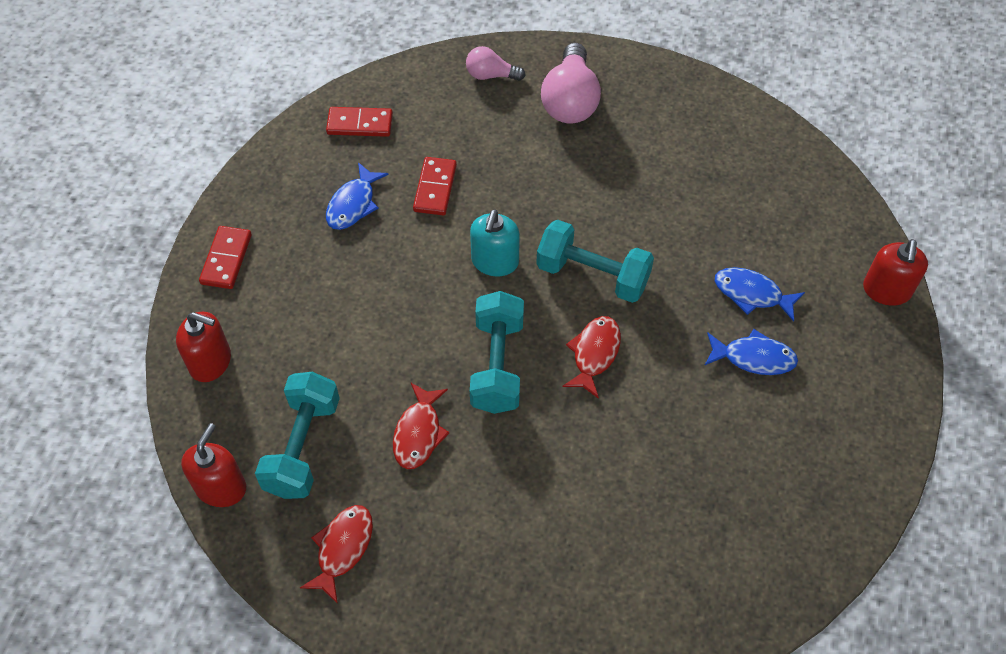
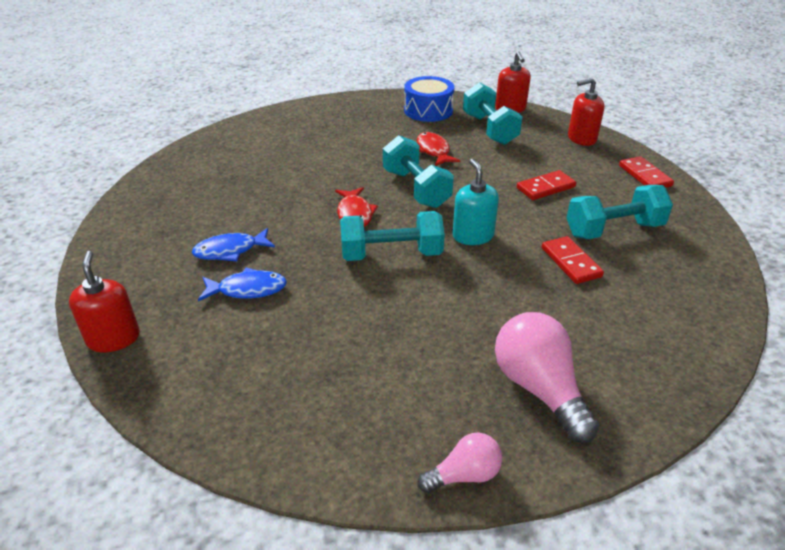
camera: 150 degrees right, 20 degrees down
(342, 548) = (428, 110): red fish -> blue drum
(353, 204) = (614, 230): blue fish -> turquoise dumbbell
(360, 124) = (690, 282): red domino -> red domino (545, 188)
(491, 75) = (644, 379): pink light bulb -> pink light bulb (464, 475)

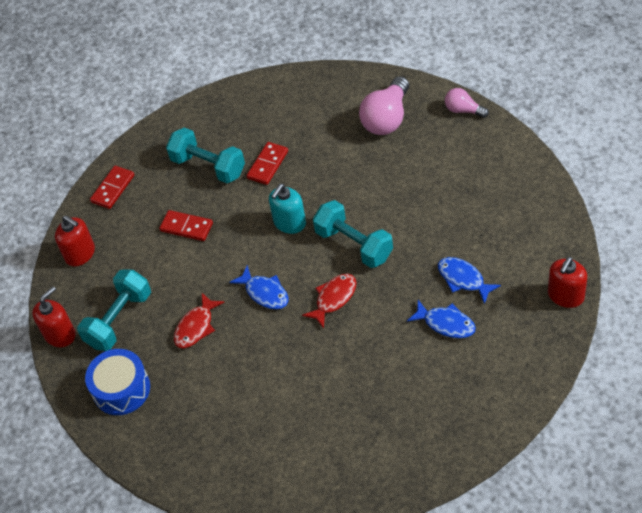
camera: 125 degrees left, 15 degrees up
(416, 188) = (265, 293): turquoise dumbbell -> blue fish

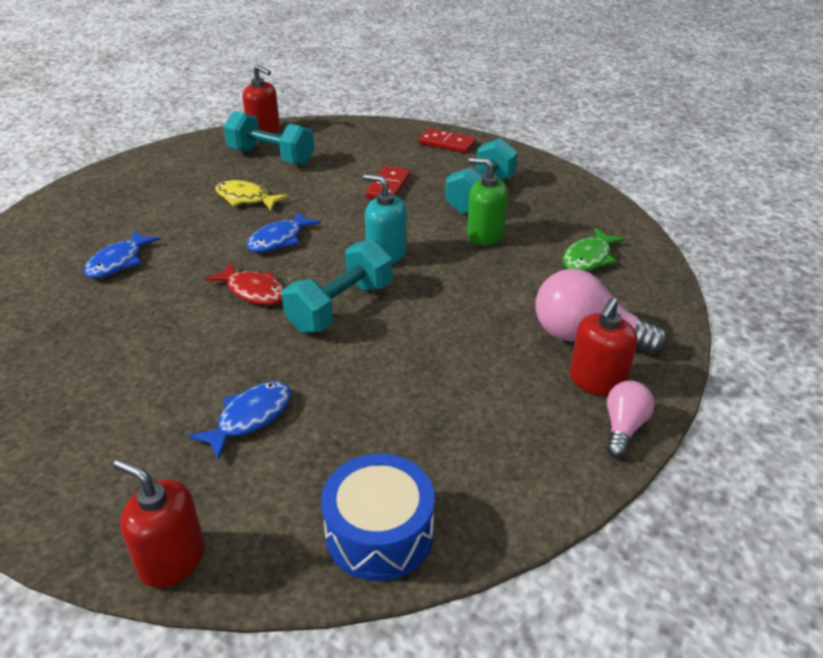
camera: 80 degrees right, 15 degrees down
(80, 254) = (361, 133): red soap dispenser -> red soap dispenser (597, 381)
(121, 389) = (185, 163): blue drum -> blue drum (379, 533)
(196, 327) = (246, 198): red fish -> yellow fish
(267, 165) = (485, 235): red domino -> green soap dispenser
(301, 109) = (589, 258): none -> green fish
(446, 323) = (172, 396): blue fish -> blue fish (118, 262)

